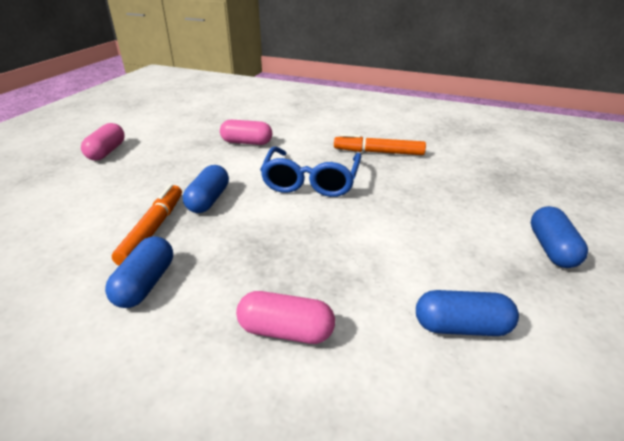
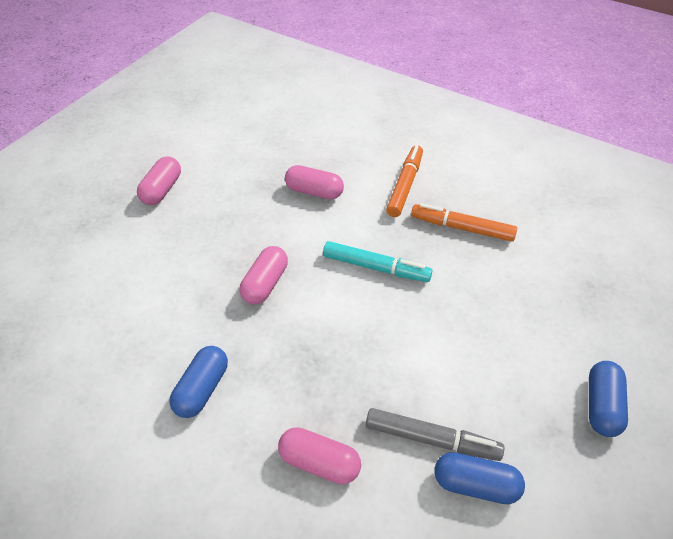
camera: 10 degrees right, 15 degrees up
(153, 230) = (209, 319): orange marker -> orange marker (405, 185)
(208, 200) = (265, 284): blue capsule -> pink capsule
(311, 181) = (376, 267): blue glasses -> turquoise marker
(402, 294) = (431, 439): none -> grey marker

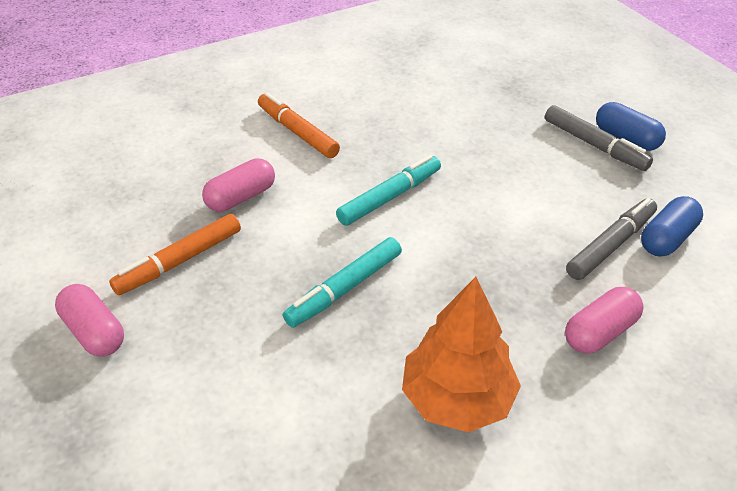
camera: 60 degrees left, 5 degrees down
(202, 389) = (457, 398): blue capsule -> orange tree
(265, 284) = (344, 288): pink capsule -> turquoise marker
(462, 228) = (387, 123): orange marker -> orange marker (180, 261)
(565, 382) = (594, 145): none -> grey marker

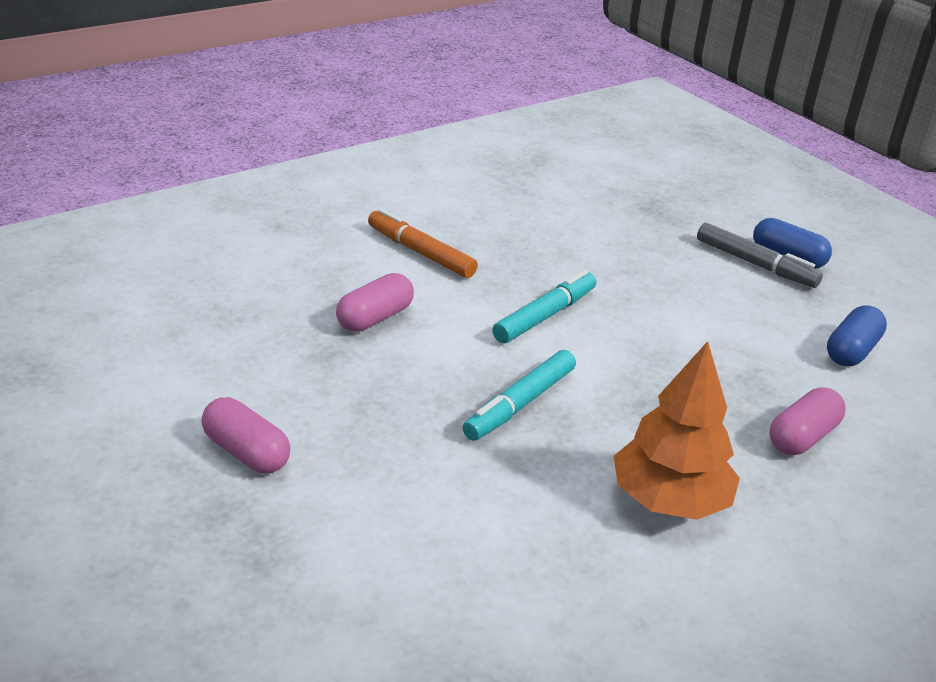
camera: 10 degrees left, 10 degrees down
(180, 261) = (323, 382): orange marker -> none
(611, 245) = (795, 358): grey marker -> none

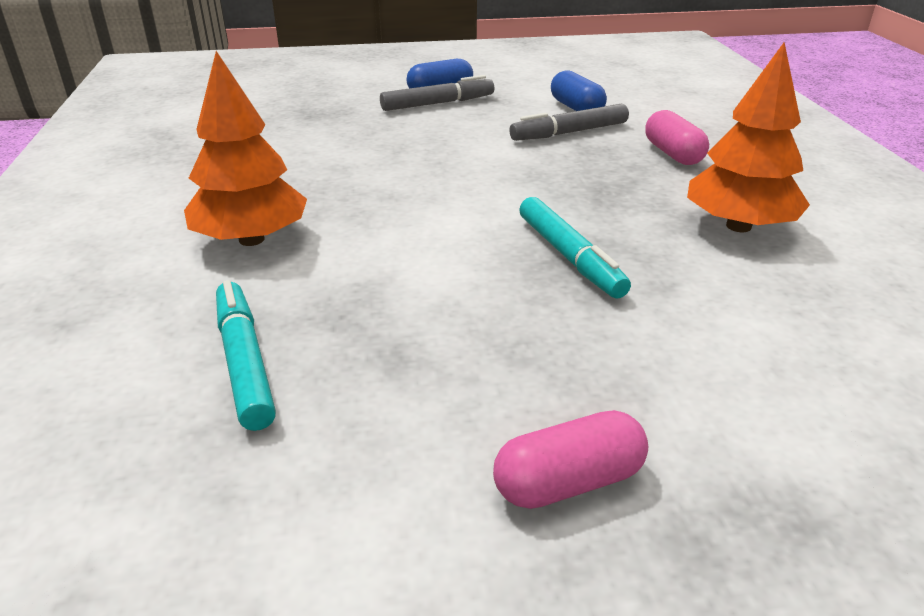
camera: 60 degrees left, 0 degrees up
(375, 318) = (351, 302): pink capsule -> none
(420, 252) = (252, 239): orange marker -> orange tree
(545, 316) = (434, 205): turquoise marker -> turquoise marker (245, 362)
(778, 358) = (569, 132): none -> grey marker

